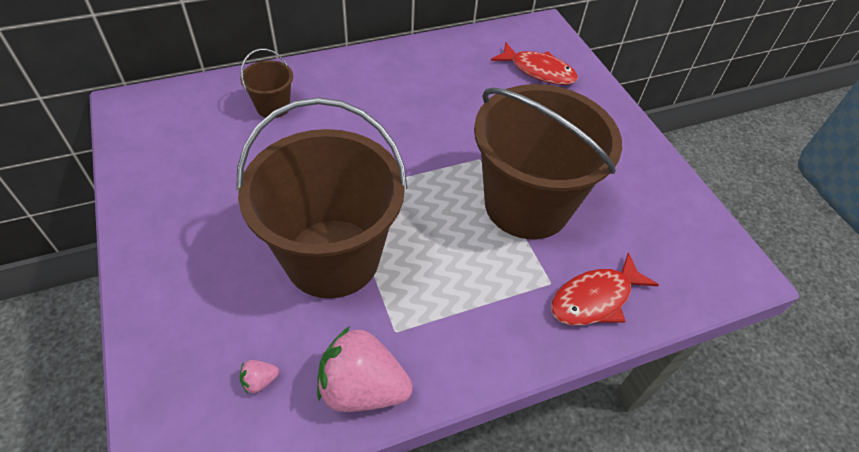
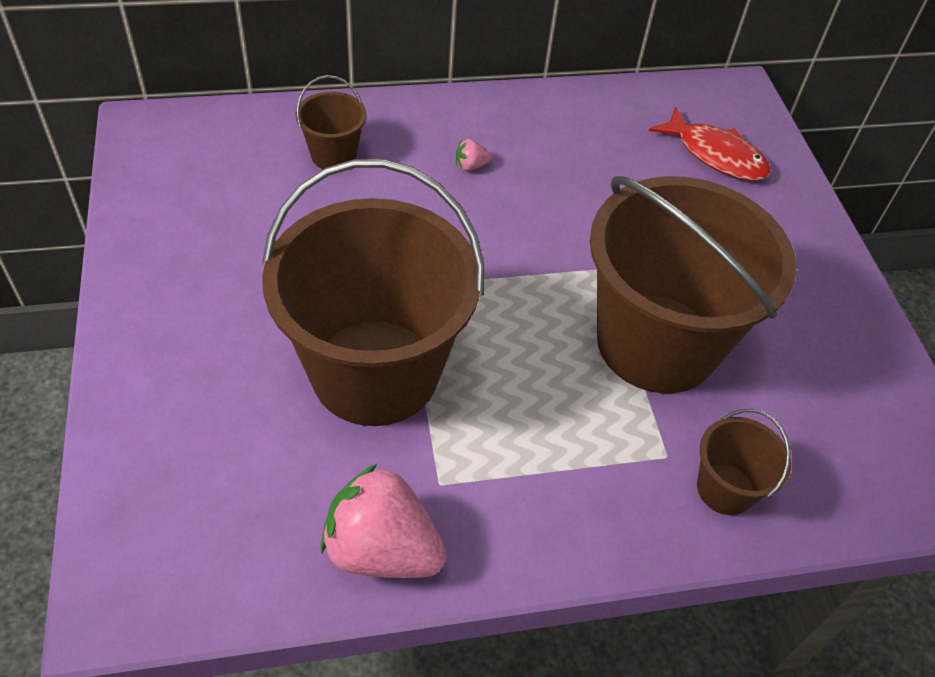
camera: 10 degrees right, 0 degrees up
(259, 381) = (252, 515): pink strawberry -> pink strawberry (471, 166)
(595, 299) = (725, 489): red fish -> brown bucket

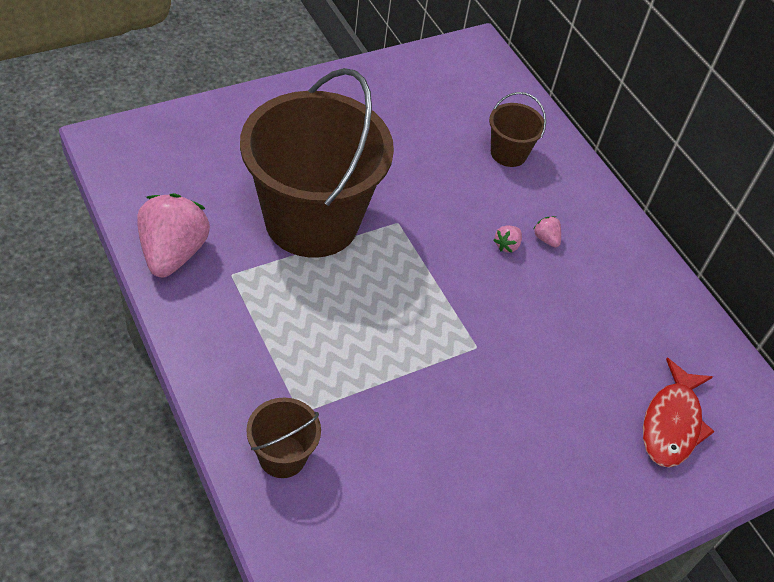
camera: 70 degrees right, 0 degrees up
(470, 200) = (507, 245): none -> pink strawberry
(657, 343) = (412, 394): brown bucket -> none

